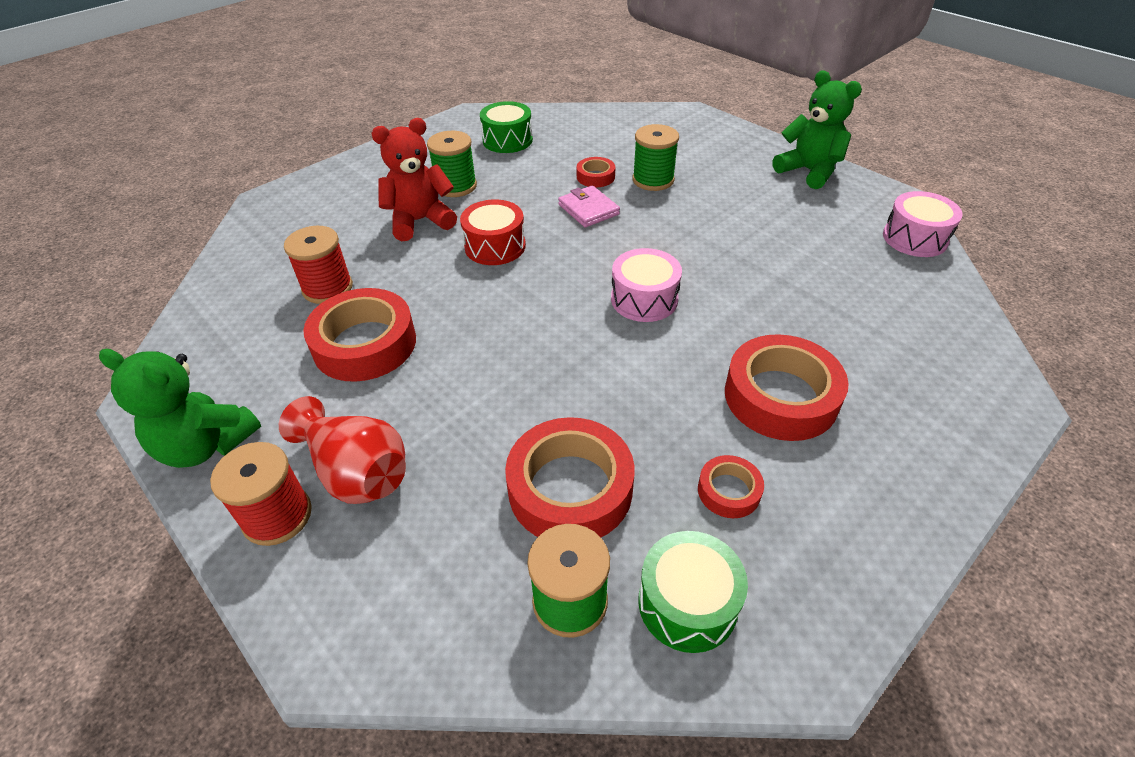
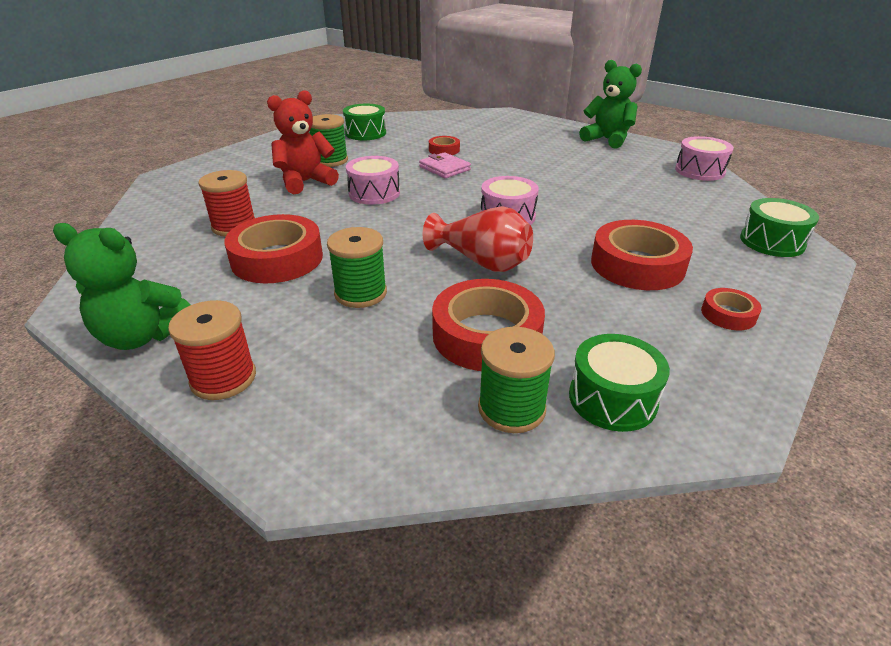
camera: 10 degrees left, 10 degrees down
(356, 472) = (291, 341): red vase -> red vase (482, 262)
(495, 246) = (374, 193): red drum -> pink drum
(653, 180) = (490, 149): green spool -> green spool (360, 293)
(729, 491) = (619, 324): red tape -> red tape (728, 314)
(968, 374) = (772, 242): none -> green drum

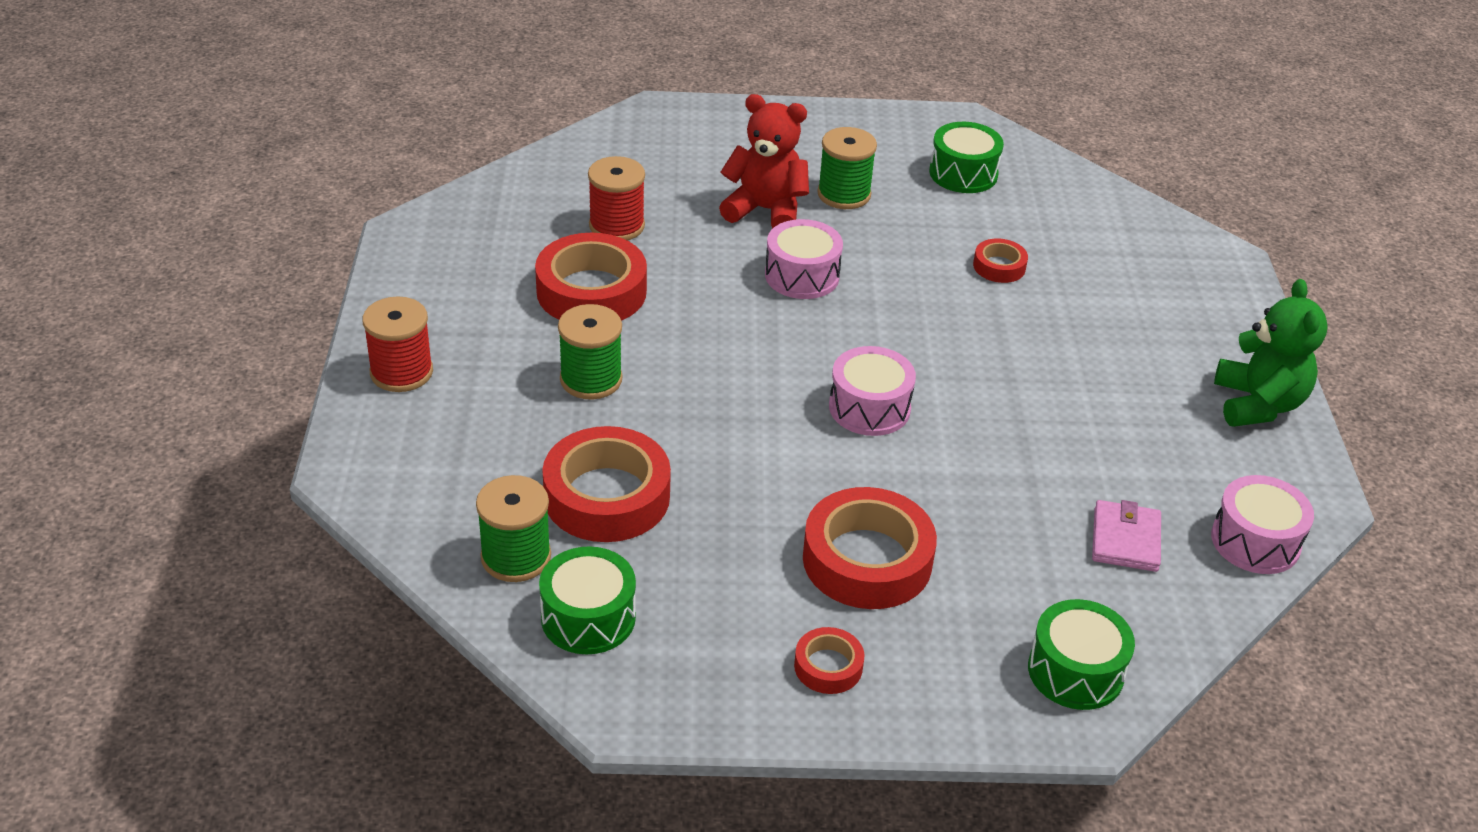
camera: 50 degrees right, 5 degrees up
(142, 336) = (407, 294): green teddy bear -> none
(444, 168) = (941, 295): pink wallet -> pink wallet (1125, 540)
(482, 262) = (738, 434): red vase -> none

